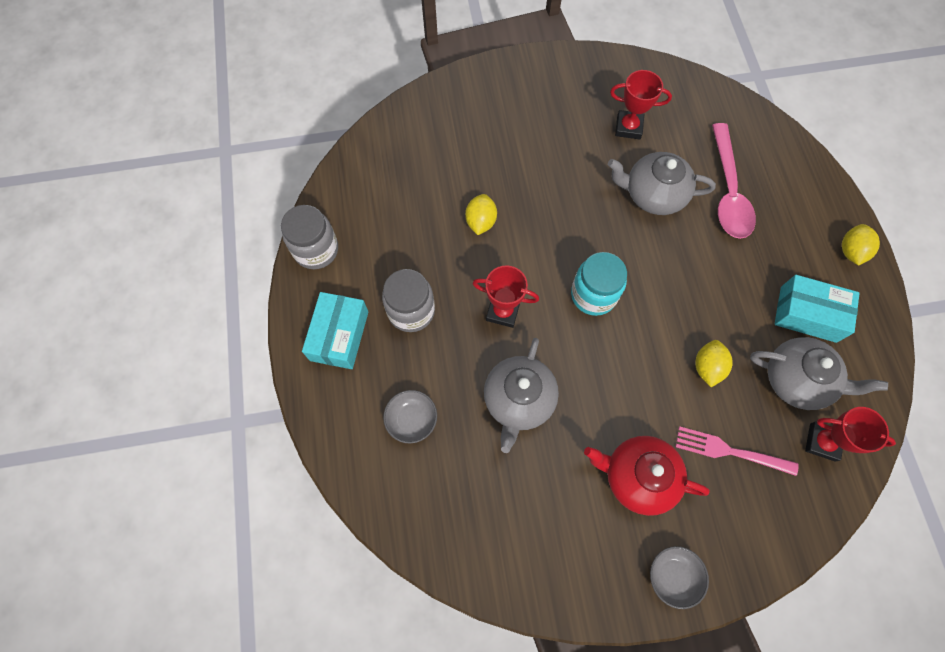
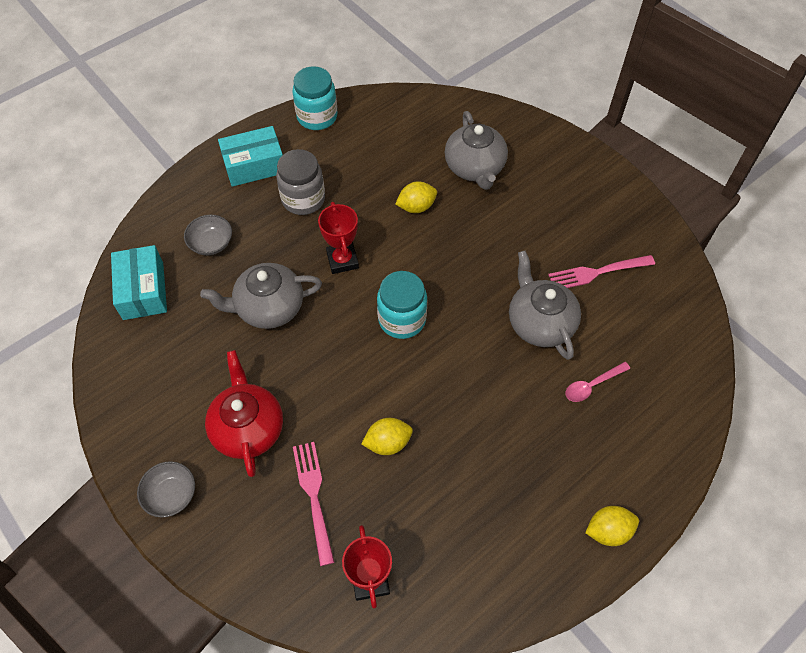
camera: 60 degrees right, 10 degrees down
(316, 250) = (317, 117): grey jar -> turquoise jar
(628, 127) = (598, 272): red trophy -> pink fork
(728, 191) = (592, 385): pink spoon -> pink spoon, size x0.50
(797, 380) = (423, 531): grey teapot -> grey teapot (475, 168)
(808, 314) = (504, 514): turquoise box -> turquoise box (143, 290)

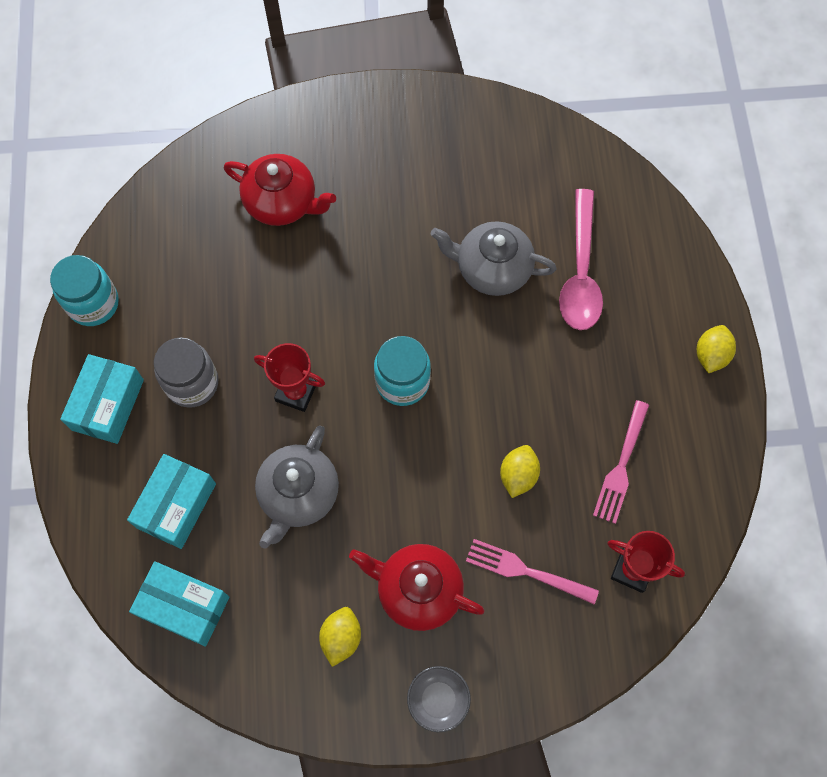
camera: 55 degrees left, 10 degrees up
(211, 243) = (176, 505): grey bowl -> turquoise box
(416, 207) = (286, 285): yellow lemon -> yellow lemon (341, 637)
(475, 168) = (282, 203): grey teapot -> red teapot
(592, 385) = (580, 272): pink spoon -> pink spoon, size x2.01
(598, 272) = (477, 185): pink fork -> pink fork (621, 465)

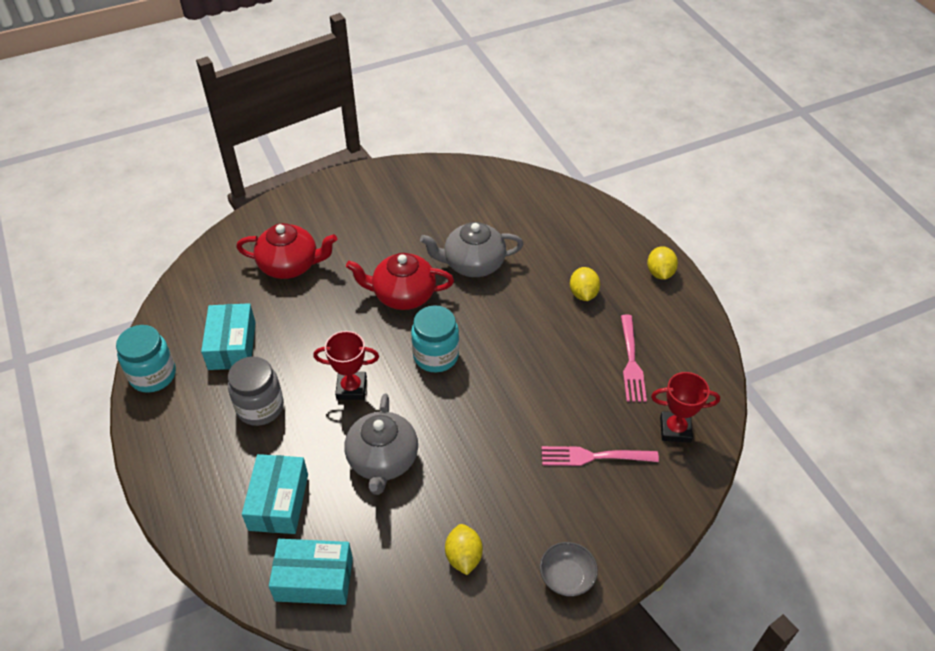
camera: 20 degrees left, 20 degrees down
(108, 405) = (190, 444): turquoise box -> turquoise box (232, 345)
(418, 590) = (512, 499): red teapot -> red teapot (403, 295)
(518, 475) = (556, 392): yellow lemon -> yellow lemon (583, 294)
(580, 272) = (540, 248): pink spoon -> none

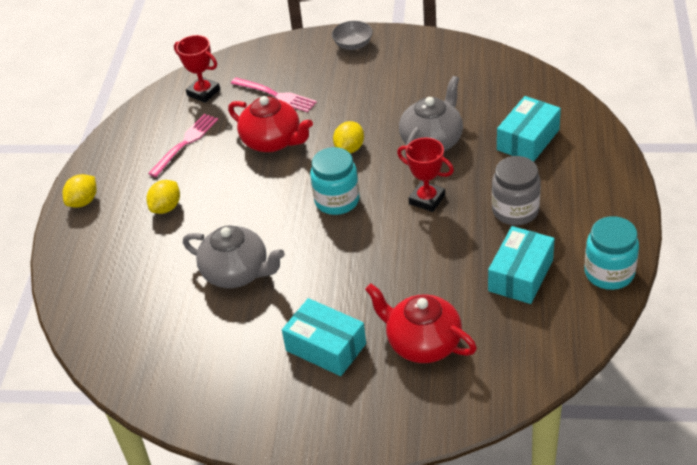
camera: 145 degrees left, 5 degrees down
(314, 579) = (521, 90): turquoise box -> turquoise box (325, 347)
(403, 295) = (327, 266): red teapot -> red teapot (273, 141)
(463, 557) = (412, 72): yellow lemon -> yellow lemon (350, 148)

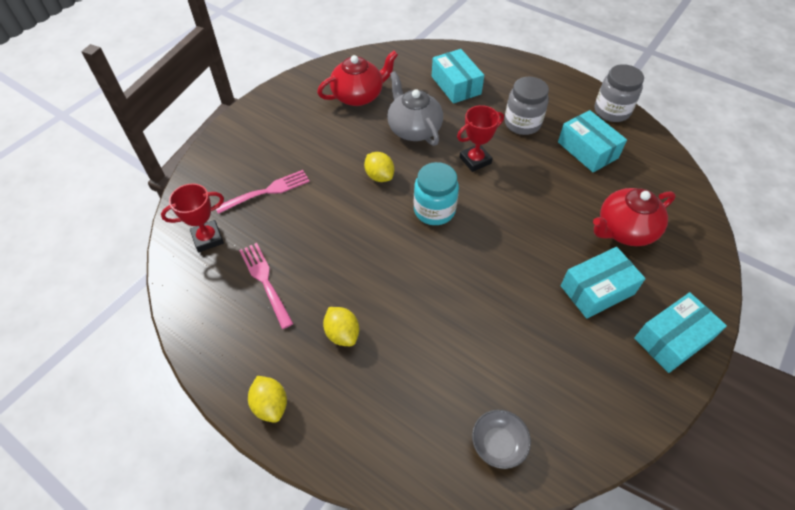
camera: 65 degrees left, 10 degrees up
(237, 273) = (471, 314): grey teapot -> none
(273, 141) = (324, 219): red teapot -> red teapot (358, 96)
(305, 421) = (672, 339): none -> turquoise box
(353, 44) = (255, 119): grey bowl -> grey bowl (498, 444)
(609, 273) = (611, 111): turquoise jar -> grey jar

